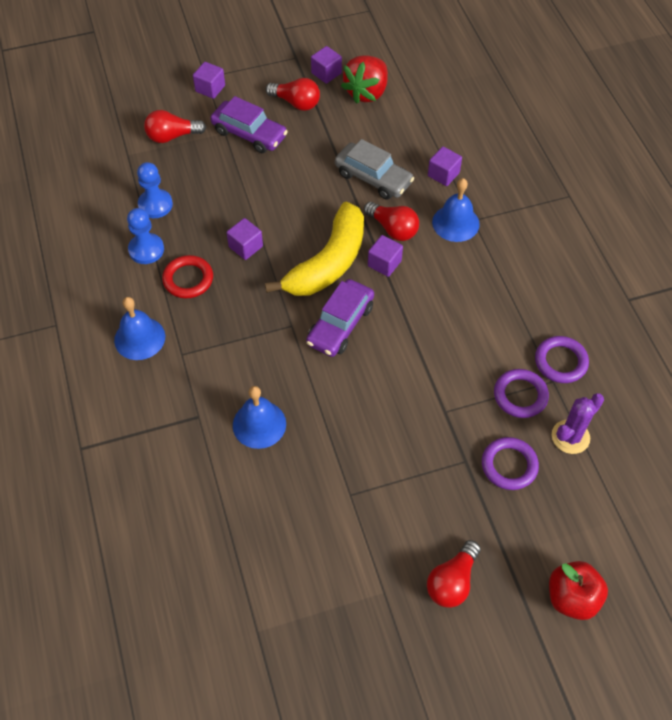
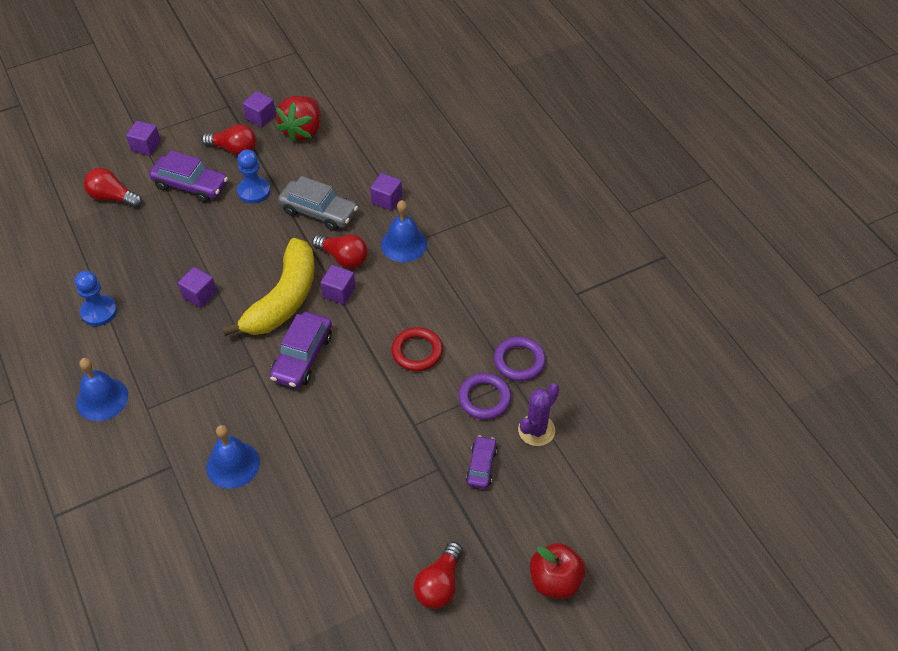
camera: 10 degrees left, 5 degrees down
(155, 205) = (103, 266): blue pawn -> blue pawn (254, 191)
(172, 136) = (112, 197): red light bulb -> red light bulb turned 45 degrees clockwise
(188, 279) = (145, 334): red ring -> red ring (417, 351)
(509, 465) = (481, 466): purple ring -> purple car

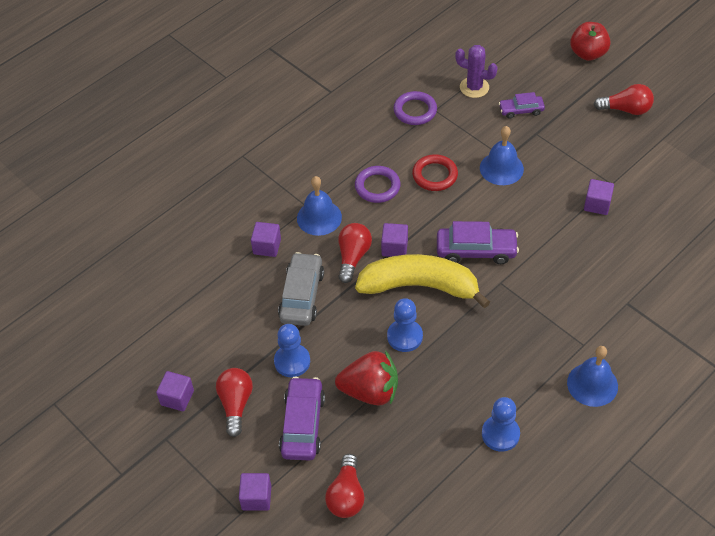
camera: 105 degrees left, 0 degrees up
(199, 295) = (443, 355): purple cube -> purple cube (597, 204)
(233, 464) = (602, 261): blue bell -> blue bell (501, 168)
(235, 273) = (404, 336): none -> blue pawn
(303, 131) = (188, 349): red strawberry -> red strawberry (370, 391)
(484, 398) = (460, 123): purple ring -> purple ring (377, 187)

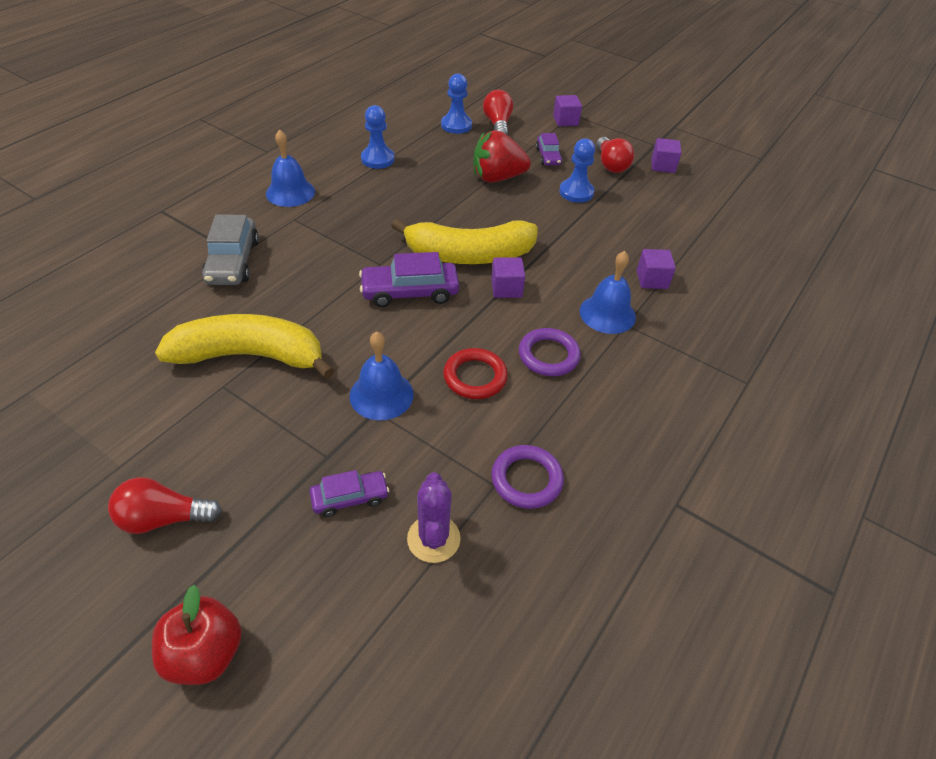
camera: 165 degrees right, 5 degrees down
(302, 296) = (591, 239): grey car -> grey car (233, 261)
(302, 424) = (548, 156): purple car -> purple car, size x0.60
(353, 257) = (551, 276): red light bulb -> none
(404, 336) = (475, 215): blue pawn -> blue pawn (456, 125)
(474, 87) = (433, 539): purple cactus -> purple cactus turned 75 degrees clockwise
(597, 204) = (250, 355): purple cube -> yellow banana

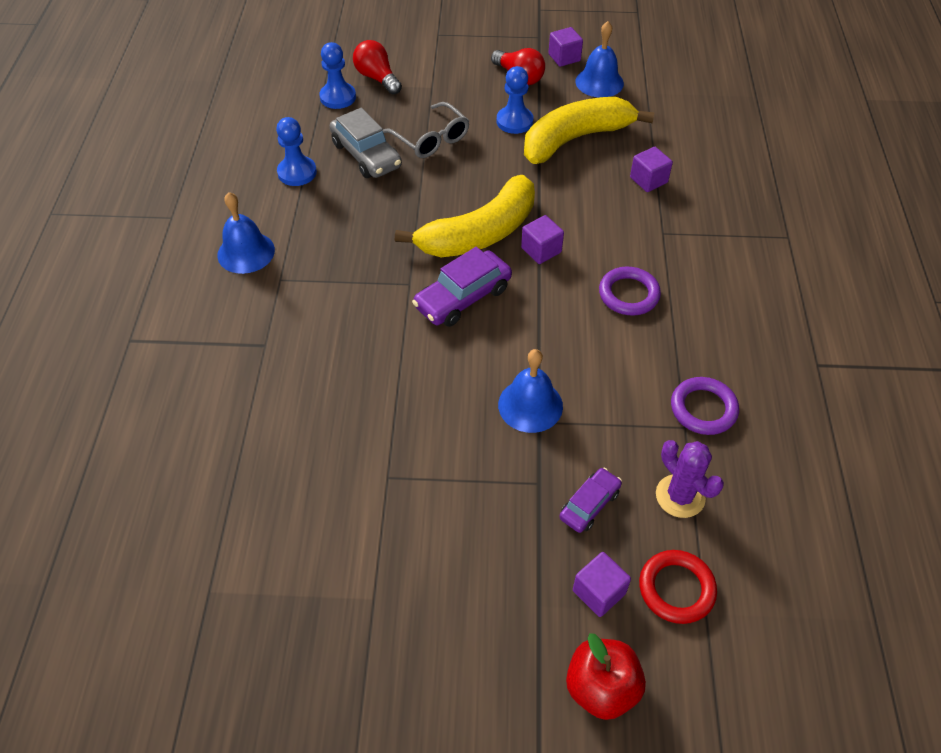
camera: 30 degrees left, 5 degrees up
(164, 518) = (460, 615): red light bulb -> none
(233, 261) = (267, 355): grey car -> grey car (366, 155)
(250, 355) = (383, 436): yellow banana -> yellow banana (575, 139)
(475, 377) = (589, 346): red ring -> red ring (676, 589)
(497, 178) = (431, 139): red strawberry -> grey glasses
(548, 156) = (456, 94): purple car -> none
(565, 121) = (437, 45): purple cube -> purple cube (599, 592)
(607, 313) = (641, 231): blue bell -> blue bell (599, 82)

